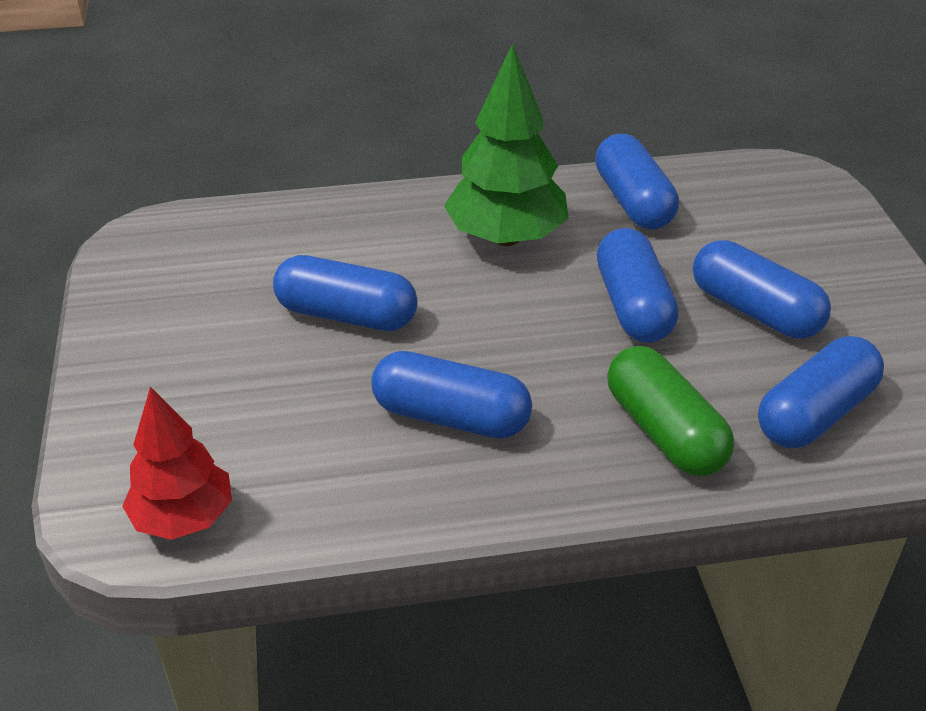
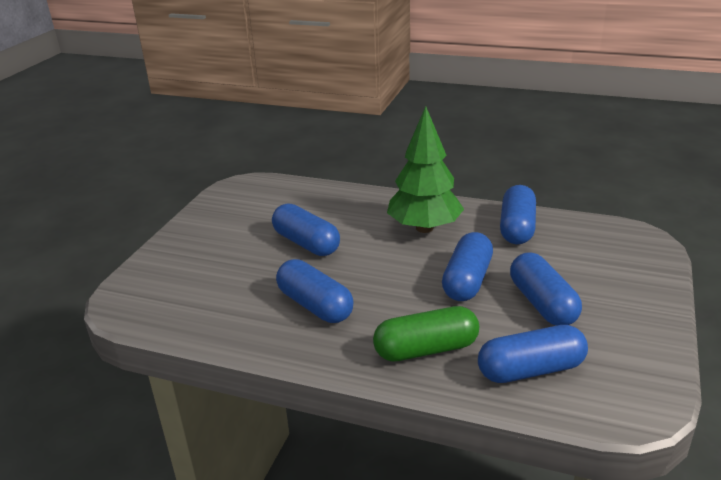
camera: 30 degrees right, 10 degrees down
(183, 518) = (151, 310): red tree -> none
(664, 432) = (426, 349): green capsule -> green capsule turned 75 degrees clockwise

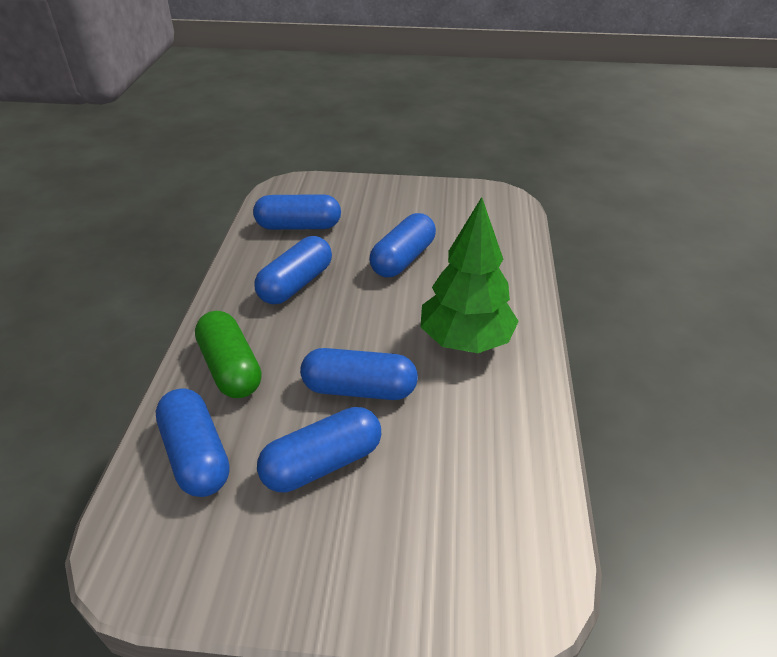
camera: 75 degrees right, 10 degrees up
(517, 228) = (500, 430): blue capsule -> blue capsule (298, 226)

